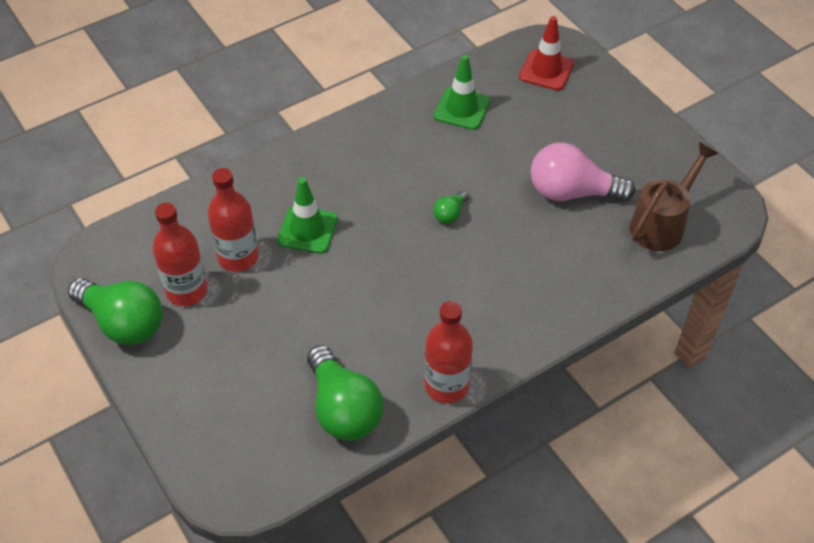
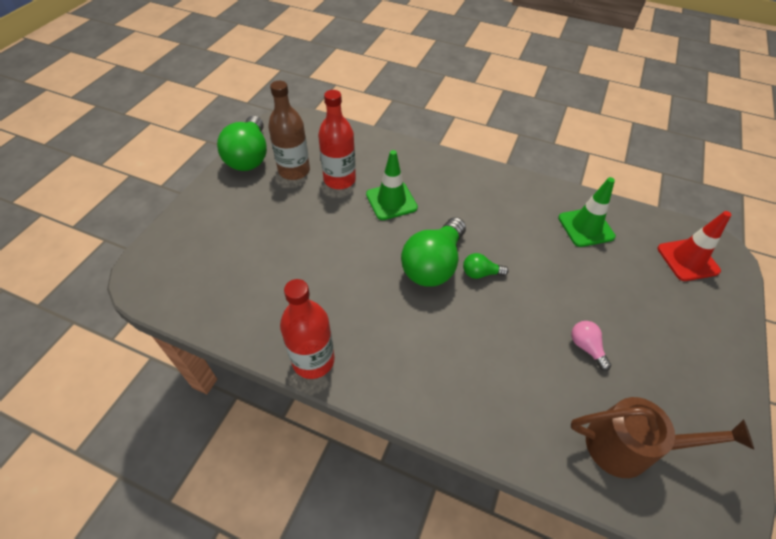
camera: 55 degrees right, 0 degrees up
(186, 291) = (294, 171): red bottle -> brown bottle
(343, 408) = (250, 303): green light bulb -> green light bulb (433, 265)
(572, 192) = (586, 347): pink light bulb -> pink light bulb, size x0.46

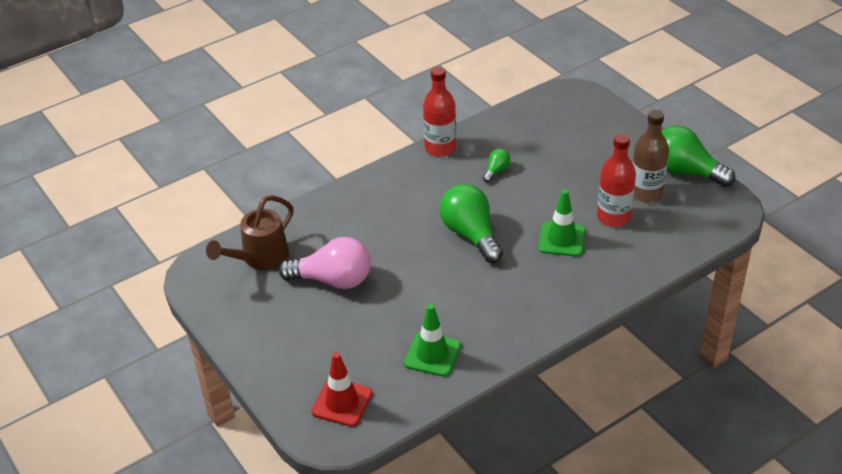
camera: 125 degrees right, 10 degrees down
(480, 273) = (441, 257): green light bulb -> green light bulb (496, 171)
(586, 347) = (333, 280): pink light bulb -> pink light bulb, size x2.15

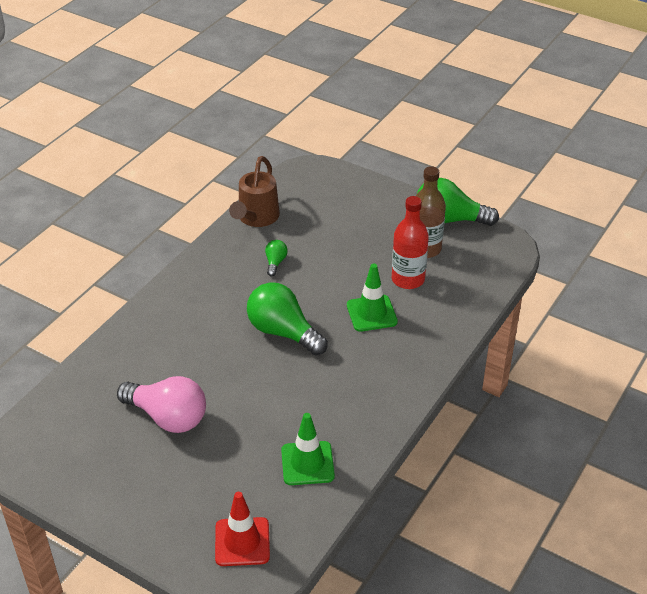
camera: 25 degrees left, 0 degrees up
(260, 258) = (78, 416): brown watering can -> brown watering can (256, 218)
(333, 280) = (167, 417): pink light bulb -> pink light bulb turned 45 degrees clockwise
(440, 148) = (208, 254): red bottle -> none

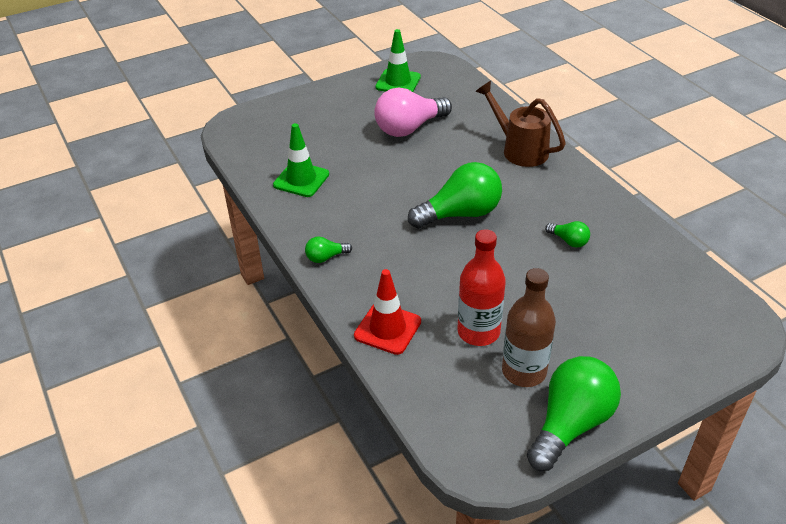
camera: 120 degrees right, 0 degrees up
(242, 542) = (265, 131): red traffic cone -> red traffic cone (387, 328)
(256, 218) = (657, 251): brown watering can -> brown watering can (520, 150)
(371, 313) = (444, 281): green traffic cone -> green traffic cone (398, 82)
(399, 393) = (326, 257): none -> green light bulb

